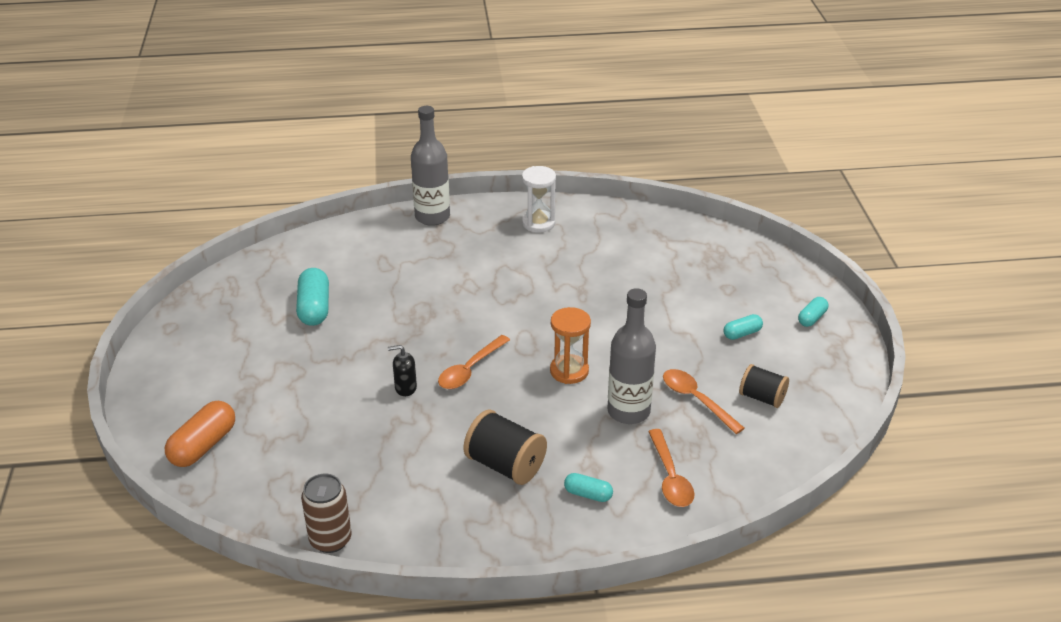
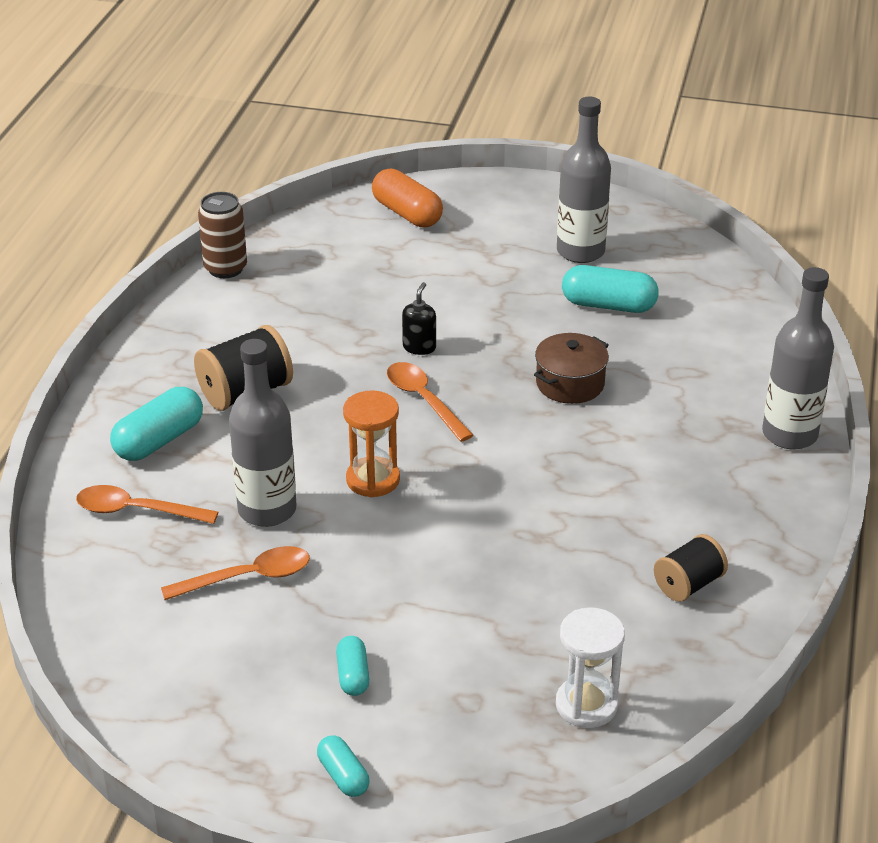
camera: 110 degrees right, 0 degrees up
(242, 335) = (580, 251): none -> grey bottle
(419, 308) = (570, 384): none -> brown pot
(538, 223) = (736, 537): white hourglass -> white hourglass (586, 705)
(588, 494) = (159, 440): turquoise capsule -> turquoise capsule, size x1.76
(762, 397) = (210, 644): black spool -> black spool (688, 584)

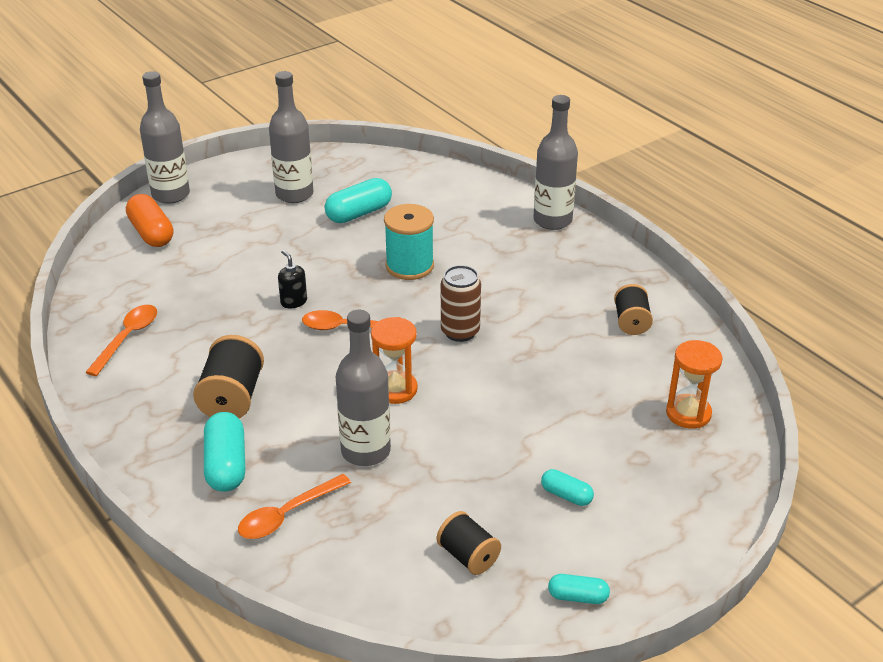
camera: 50 degrees left, 0 degrees up
(199, 652) = (468, 556): none -> black spool
(225, 268) = (83, 337): brown can -> brown can (460, 332)
(248, 577) = (421, 495): orange spoon -> orange spoon (127, 338)
(343, 776) = (651, 547): turquoise capsule -> turquoise capsule (578, 597)
(407, 213) = (151, 233): orange capsule -> orange capsule turned 60 degrees clockwise
(476, 188) = (171, 194): none -> grey bottle
(570, 384) = (409, 266): brown pot -> turquoise spool
(586, 705) = (688, 413): white hourglass -> orange hourglass

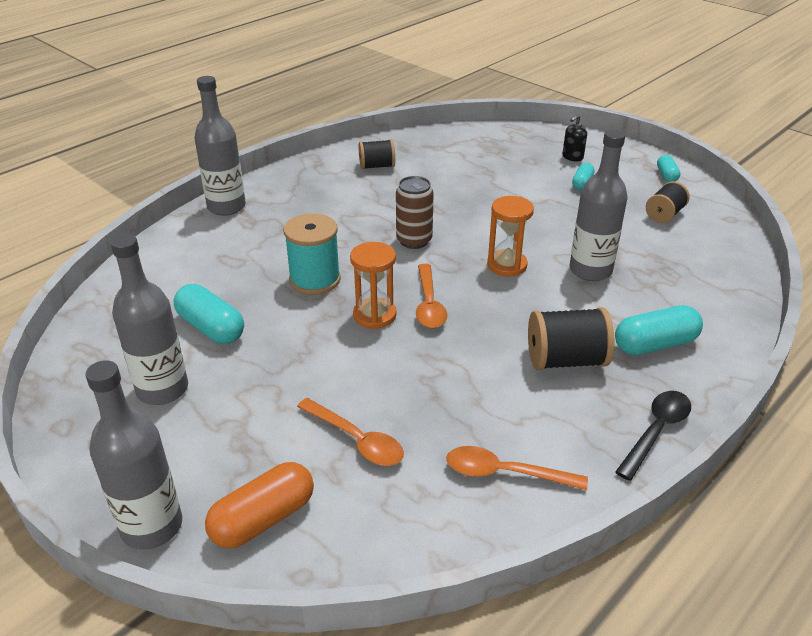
camera: 100 degrees left, 0 degrees up
(120, 430) = (656, 431): none -> black spoon
(287, 515) = (686, 299): orange spoon -> orange spoon (356, 440)
(293, 302) = (395, 348): black soap dispenser -> black soap dispenser (572, 157)
(688, 413) = (475, 145): orange hourglass -> orange hourglass (374, 315)

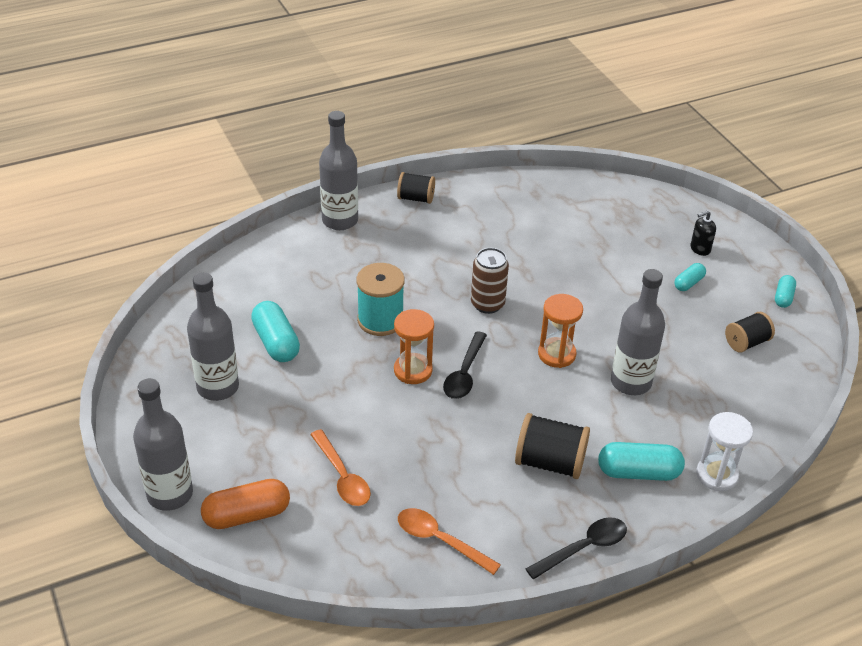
camera: 20 degrees right, 5 degrees up
(377, 166) = (498, 209): black spool -> black spool (415, 198)
(429, 304) = (464, 373): orange spoon -> black spoon
(725, 326) = (716, 475): none -> white hourglass

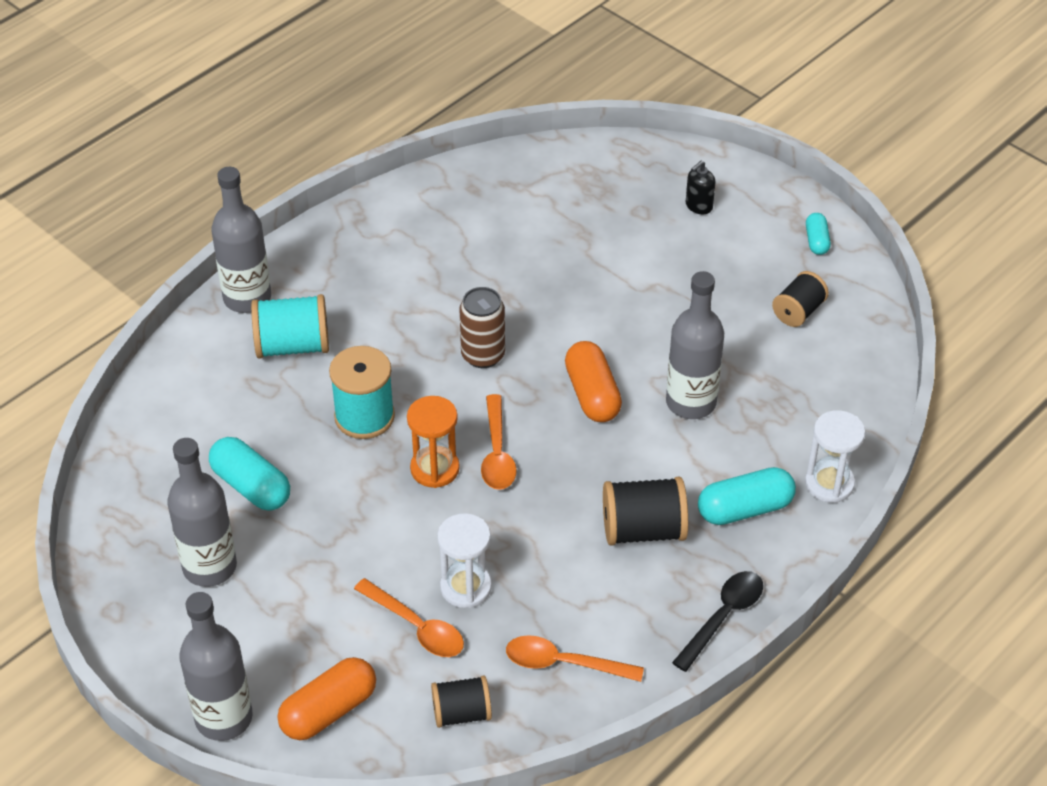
camera: 20 degrees left, 5 degrees up
(355, 259) = (293, 346): none -> turquoise spool
(393, 460) = (465, 587): none -> white hourglass
(415, 198) = (328, 238): black spool -> black spool (461, 713)
(464, 373) = (497, 453): black spoon -> orange spoon
(556, 354) = (592, 394): orange hourglass -> orange capsule
(688, 283) = (704, 255): turquoise capsule -> none

